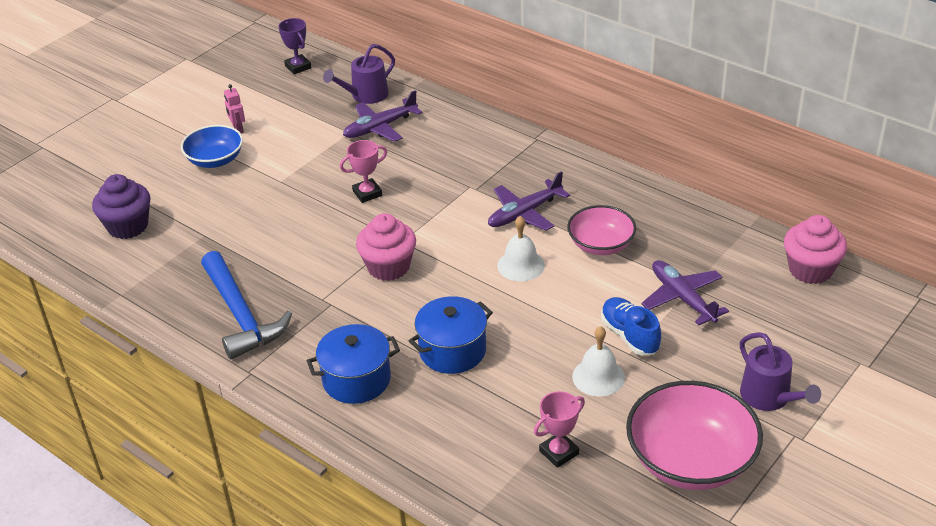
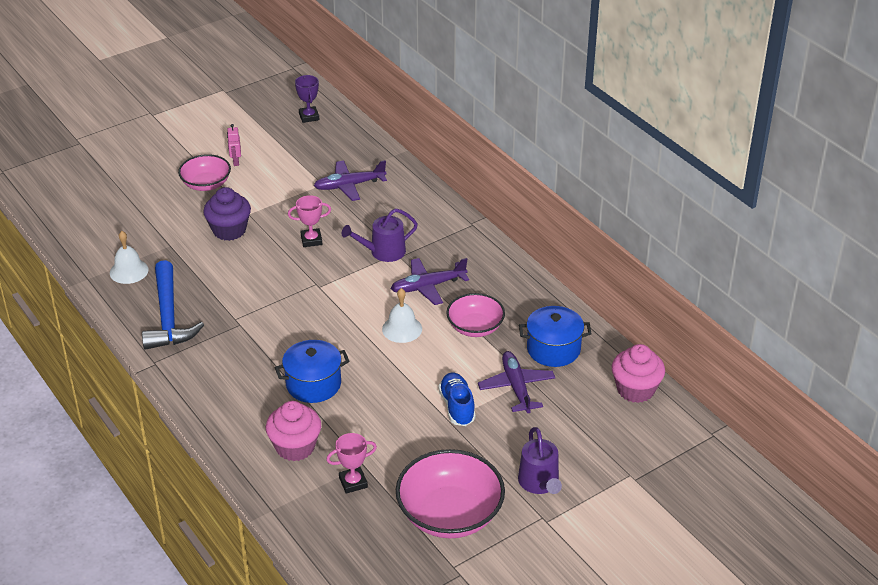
camera: 15 degrees right, 0 degrees up
(128, 226) = (116, 224): purple cupcake -> purple cupcake (229, 230)
(215, 160) = (206, 184): blue bowl -> pink bowl
(356, 379) = (230, 388): blue pot -> blue pot (553, 349)
(366, 95) = (351, 154): purple watering can -> purple watering can (383, 252)
(388, 267) = (298, 305): pink cupcake -> pink cupcake (295, 447)
(598, 377) = (414, 433): white bell -> white bell (129, 271)

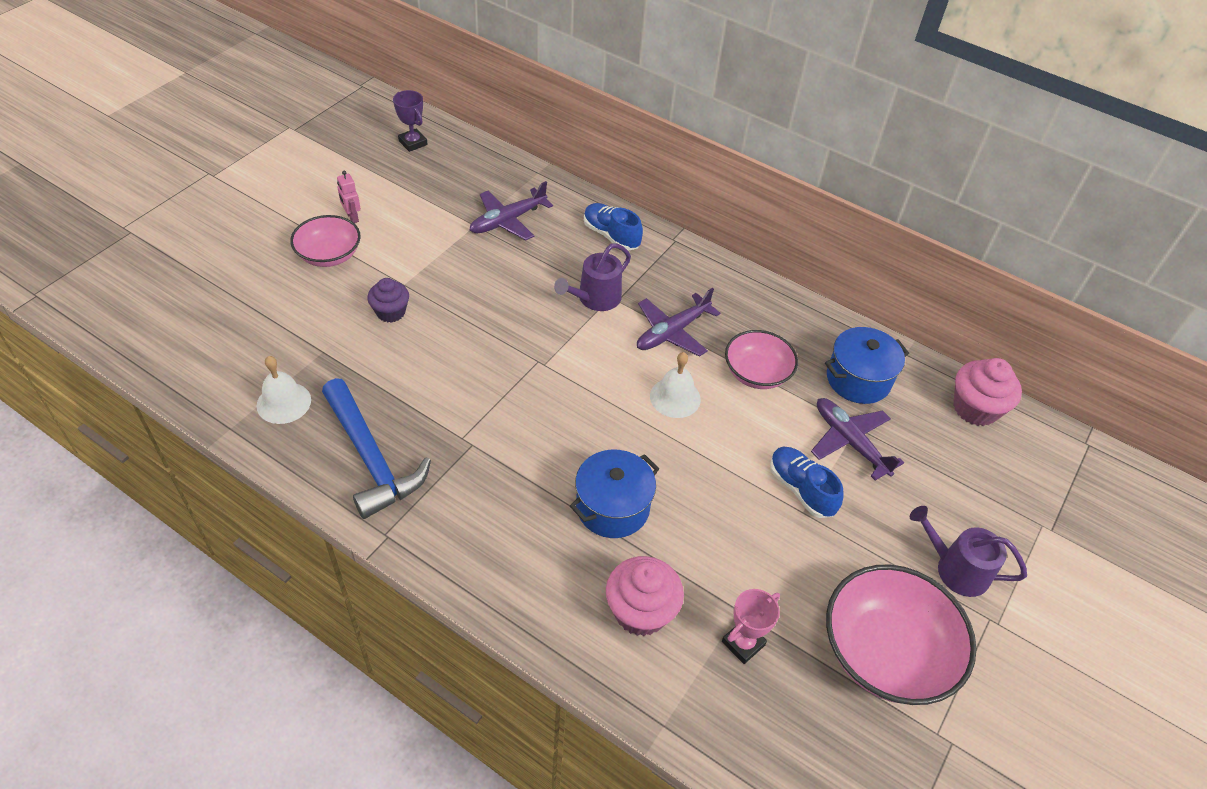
camera: 25 degrees left, 10 degrees up
(229, 230) = (391, 312): purple cupcake -> purple cupcake, size x0.66
(311, 240) = (501, 302): pink trophy -> none
(423, 211) = (611, 235): none -> blue shoe
(539, 483) = (956, 569): purple watering can -> purple watering can turned 150 degrees clockwise

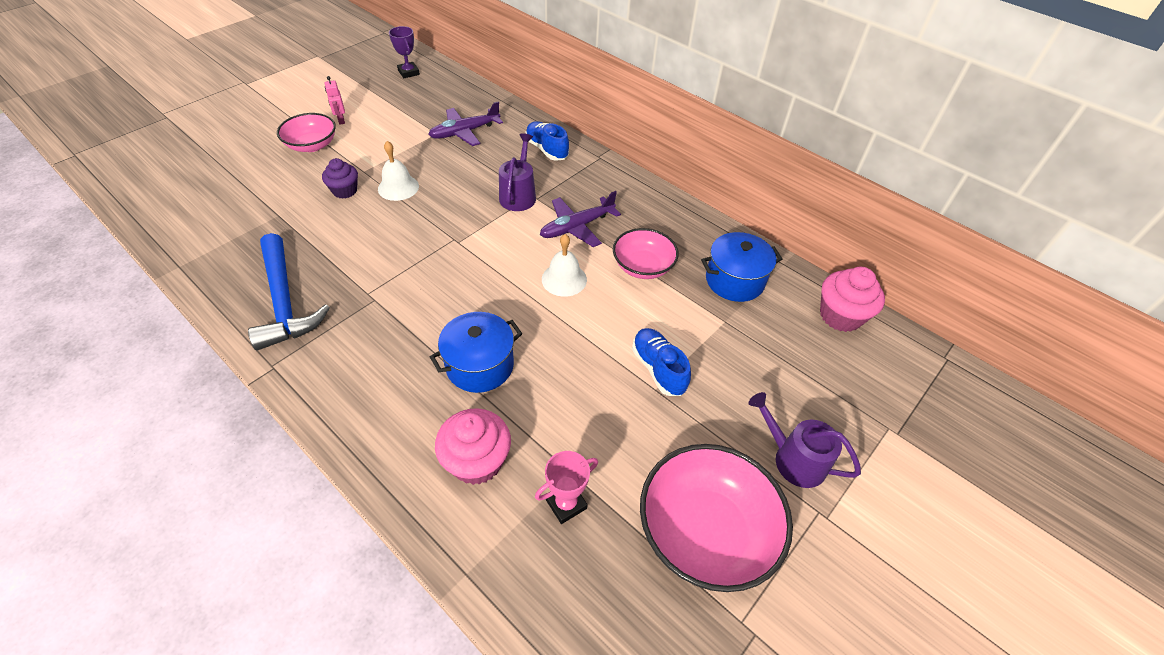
camera: 10 degrees right, 0 degrees up
(284, 402) = (230, 251): white bell -> white bell (398, 187)
(595, 298) = (518, 195): purple watering can -> purple watering can turned 135 degrees clockwise
(850, 442) = (715, 333): purple plane -> none

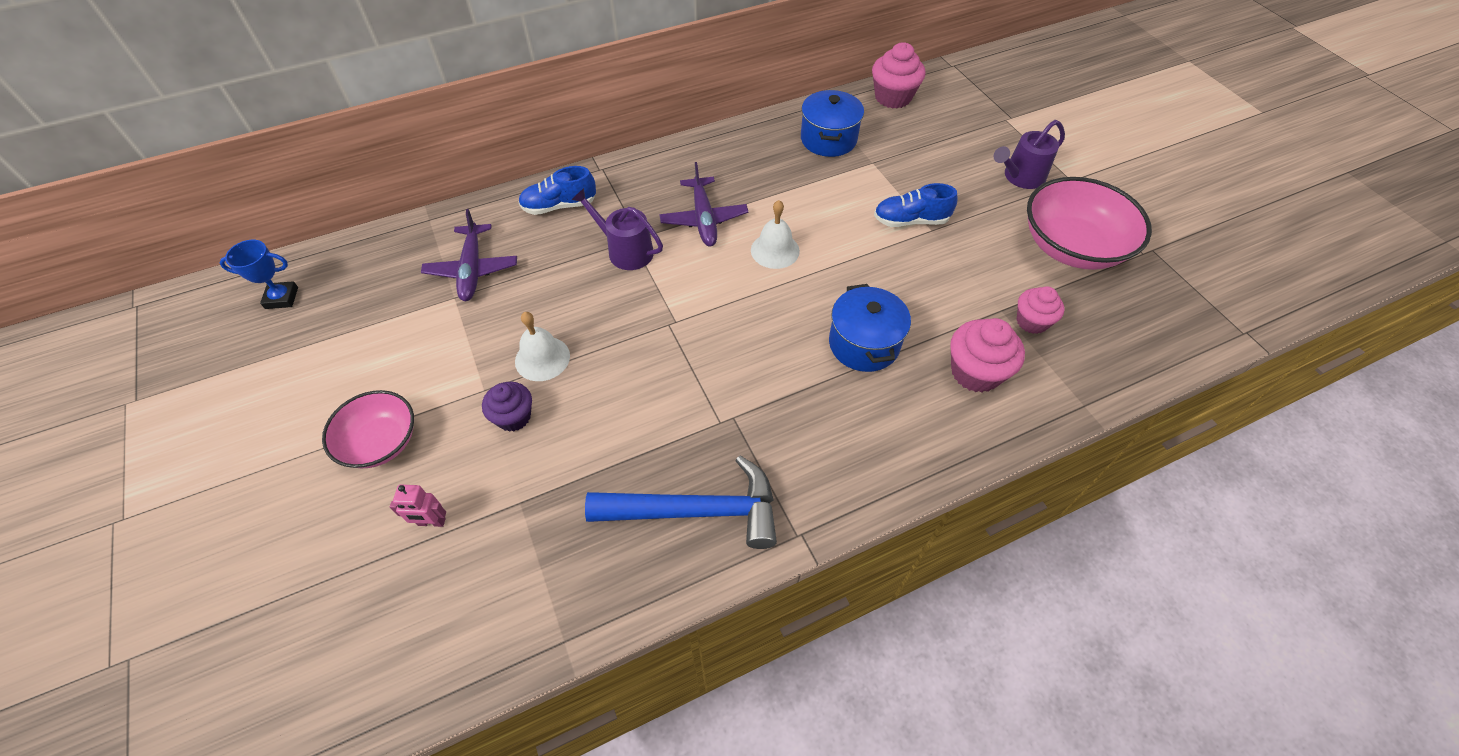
camera: 65 degrees left, 5 degrees up
(341, 120) = (342, 398): pink robot -> pink robot (431, 522)
(408, 72) = (282, 298): purple trophy -> blue trophy
(566, 504) = (1032, 322): pink trophy -> pink cupcake
(643, 266) = (784, 190): pink bowl -> none

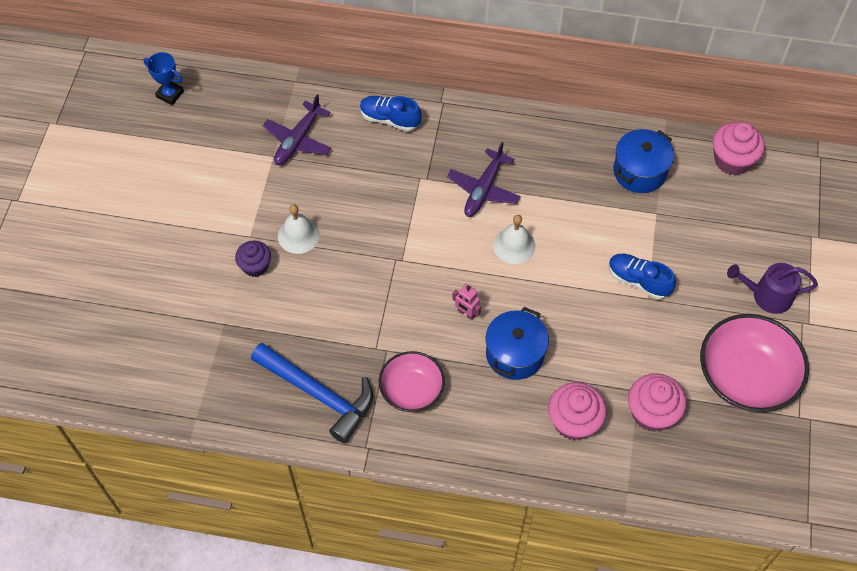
camera: 35 degrees right, 5 degrees up
(381, 442) = (171, 235): pink bowl -> pink bowl (411, 390)
(431, 522) = (170, 305): pink robot -> pink robot (466, 313)
(626, 251) = (409, 184): purple watering can -> none
(1032, 322) = (651, 413): pink cupcake -> pink cupcake, size x1.51

